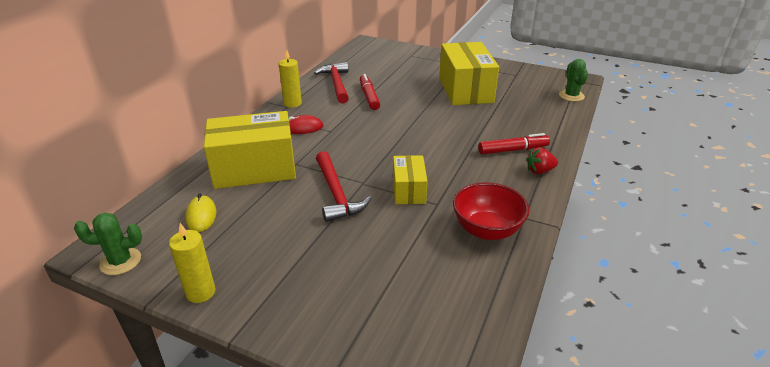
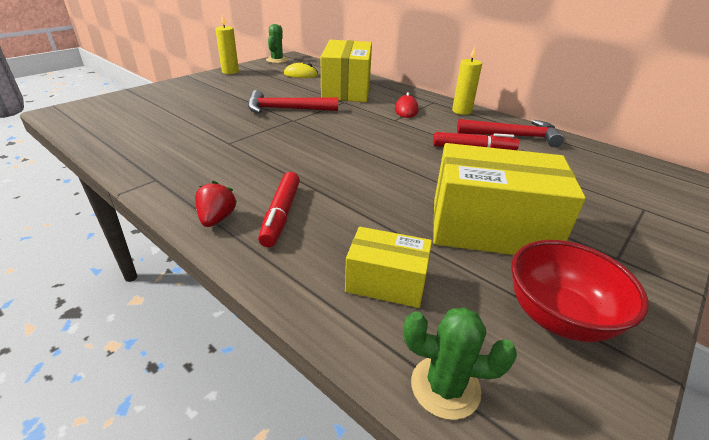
camera: 105 degrees right, 0 degrees up
(409, 190) = (262, 135): yellow box -> yellow box (386, 282)
(486, 230) = (166, 155): red bowl -> red bowl (558, 317)

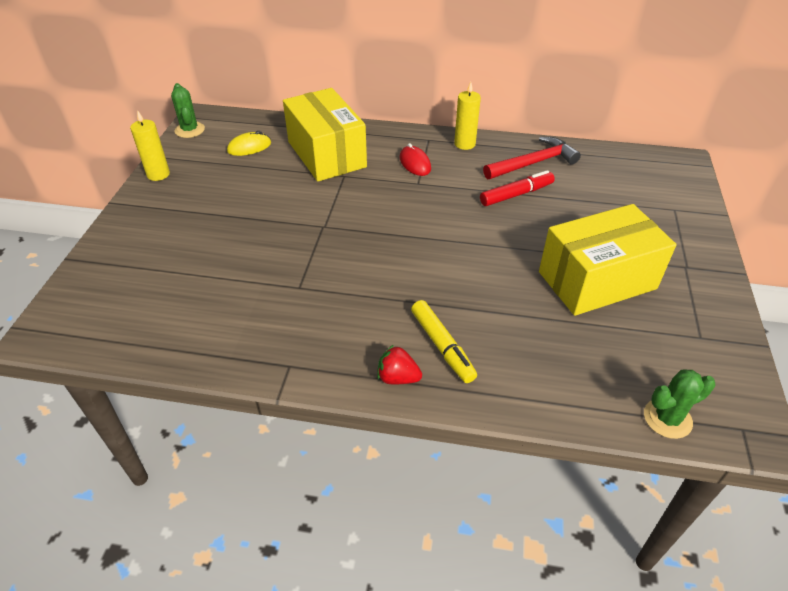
camera: 30 degrees left, 10 degrees up
(217, 219) = (398, 378): red strawberry -> red strawberry turned 45 degrees counterclockwise
(281, 215) = (442, 346): red marker -> yellow marker
(286, 109) = (299, 213): red hammer -> none
(386, 282) = (574, 366): yellow box -> none
(558, 317) = (687, 335): red bowl -> none

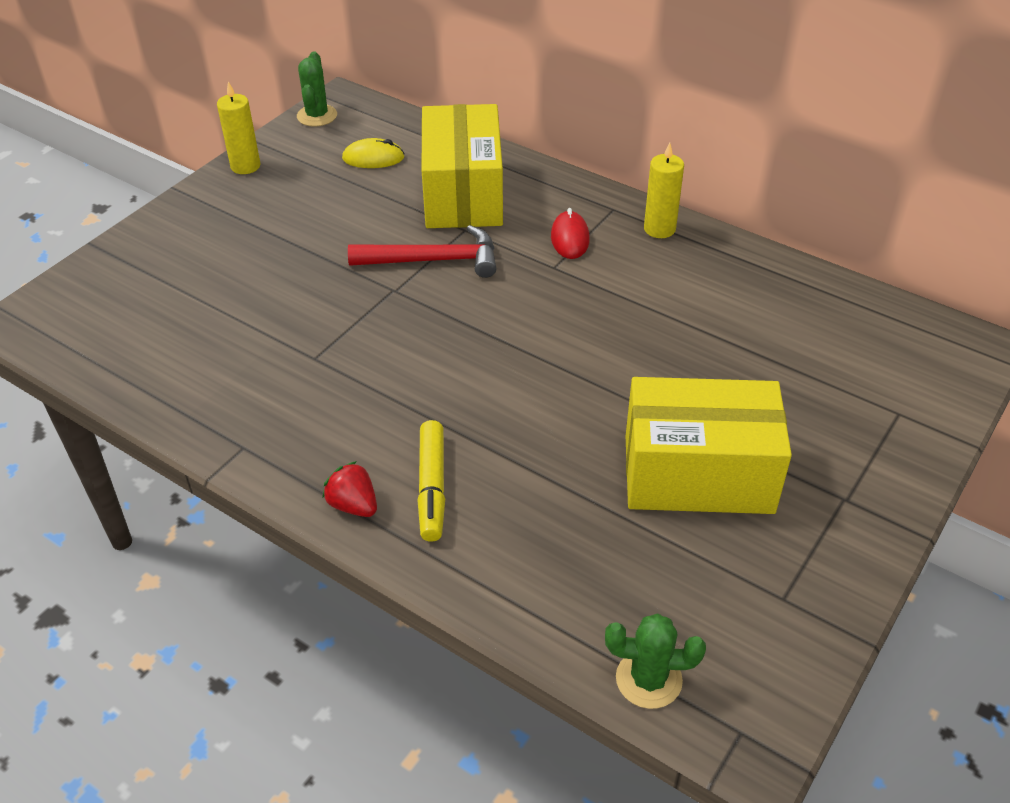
camera: 25 degrees right, 0 degrees up
(516, 194) = (678, 322): red marker -> none
(533, 163) = (738, 283): red hammer -> red hammer (433, 260)

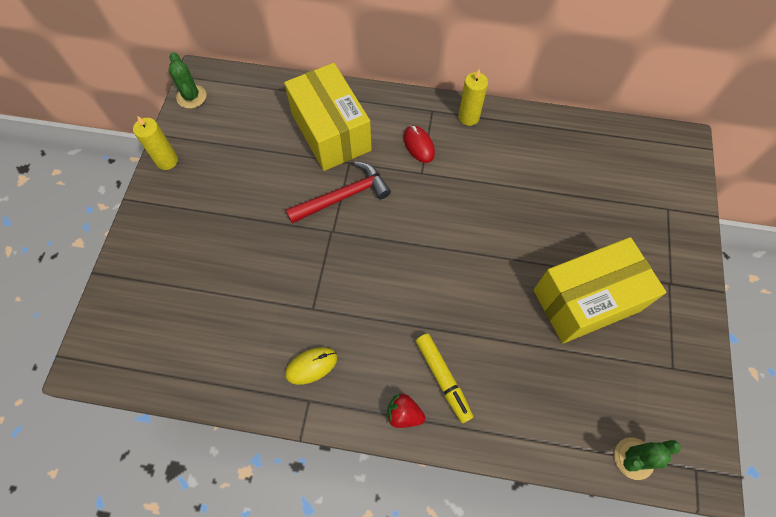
camera: 25 degrees left, 20 degrees up
(373, 158) = (253, 122): yellow mouse -> yellow mouse (311, 366)

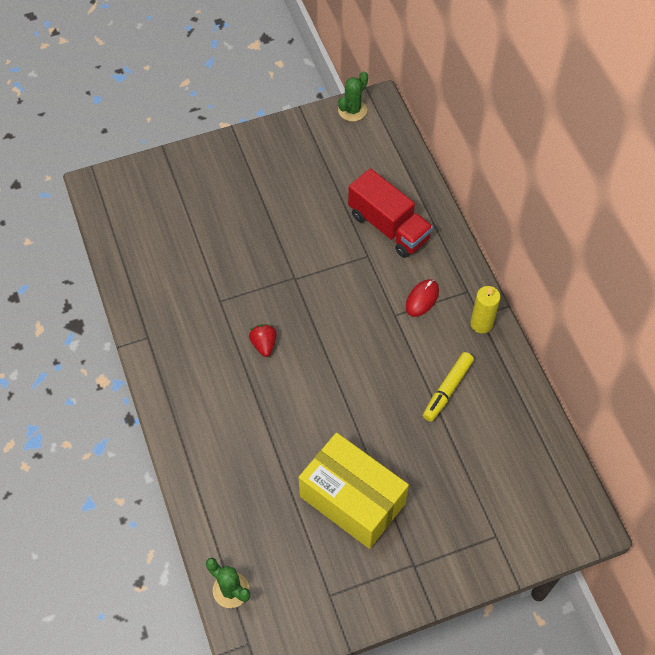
camera: 60 degrees right, 5 degrees down
(167, 161) = (282, 131): yellow candle -> none
(311, 366) = (174, 325): yellow mouse -> none
(331, 132) = (388, 226): yellow box -> red truck
(343, 196) = (332, 269): red hammer -> none
(404, 414) = (173, 406): red strawberry -> red strawberry (264, 344)
(443, 379) = (216, 420): yellow marker -> yellow marker (447, 389)

